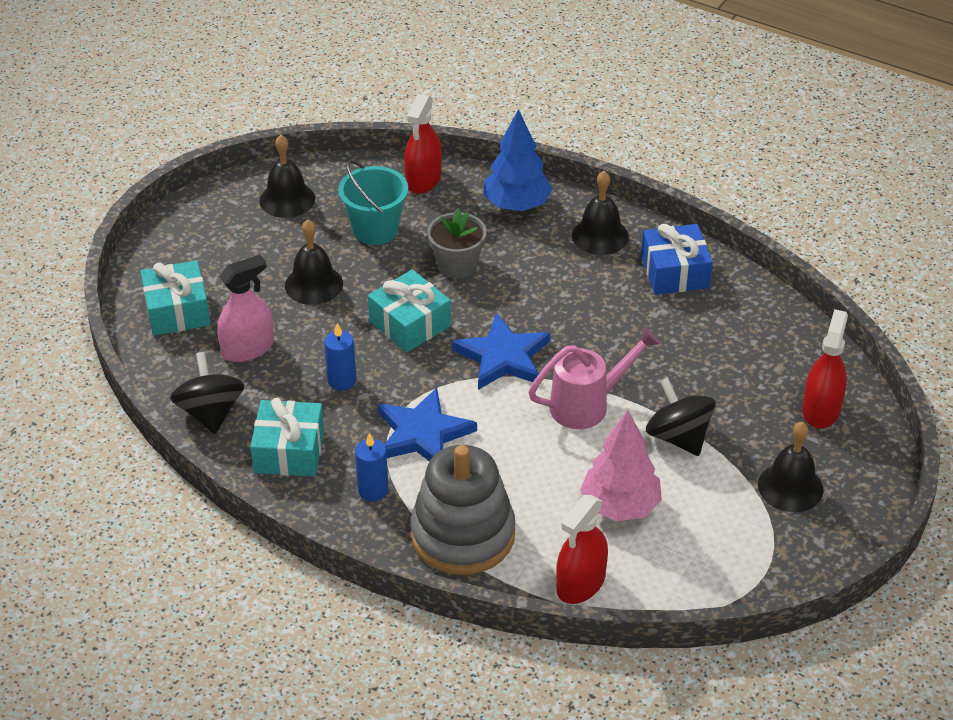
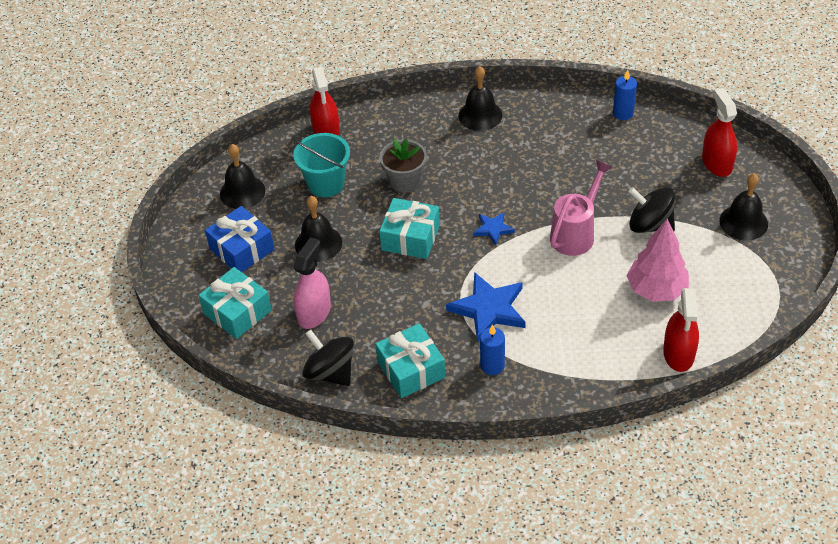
camera: 30 degrees left, 5 degrees up
(342, 381) = (401, 301): blue candle -> blue candle (623, 113)
(463, 535) = (577, 363): grey stacking toy -> none
(503, 357) = (493, 229): blue star -> blue star, size x0.54
(517, 205) = (406, 120): blue tree -> none
(675, 272) = (549, 117): blue gift -> blue gift (242, 249)

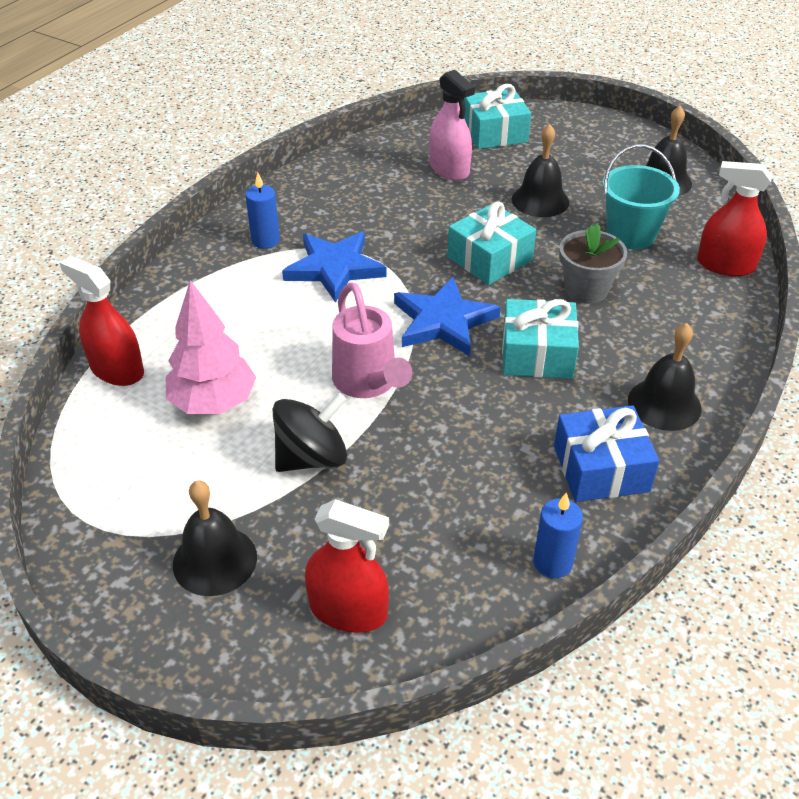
camera: 120 degrees right, 5 degrees down
(242, 249) = (575, 157): blue gift -> blue gift (601, 469)
(330, 372) = (369, 155): black spinning top -> none
(411, 369) = (320, 195): turquoise gift -> turquoise gift (537, 354)
(493, 229) = (443, 321): blue star -> blue star, size x1.87

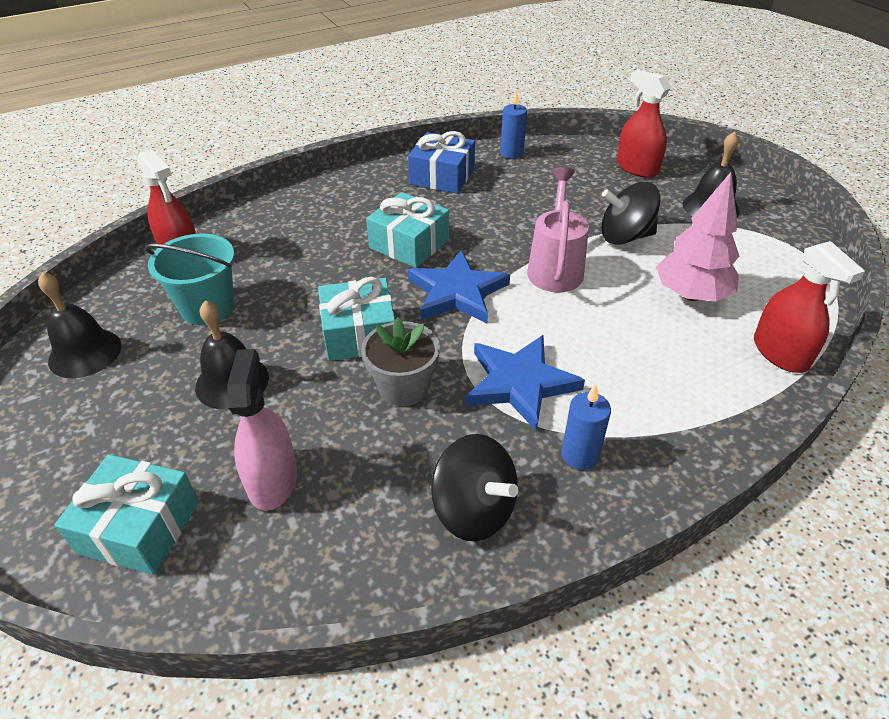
camera: 150 degrees left, 0 degrees up
(317, 195) = (474, 510): none -> black spinning top
(586, 289) = (313, 275): grey flower pot -> grey flower pot (403, 387)
(664, 404) = (363, 191): black bell -> none

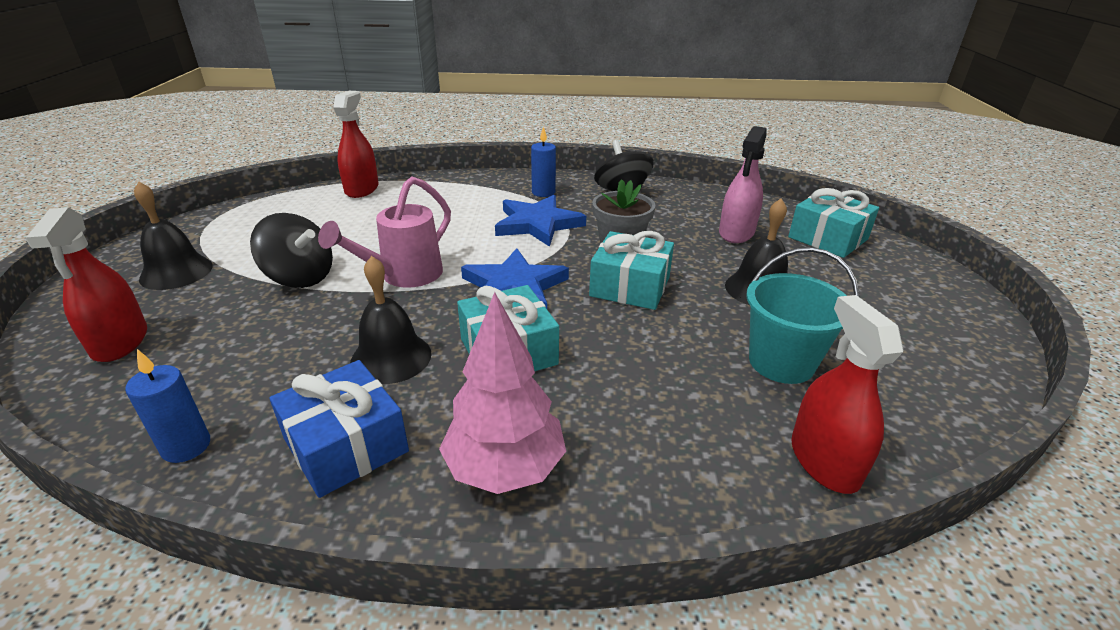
camera: 150 degrees left, 10 degrees down
(85, 353) = (922, 361): black bell -> black bell (391, 357)
(691, 295) = (345, 226): pink tree -> pink tree (505, 468)

